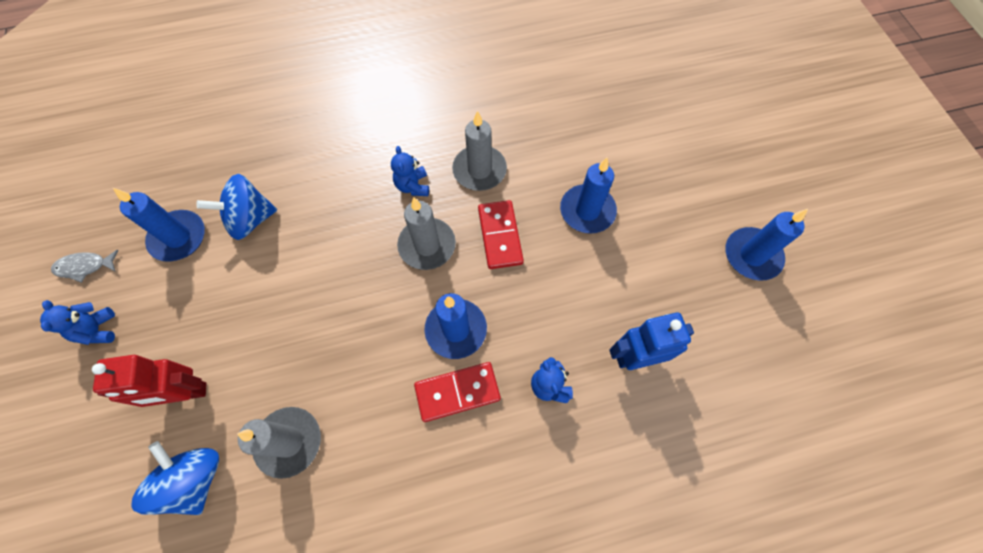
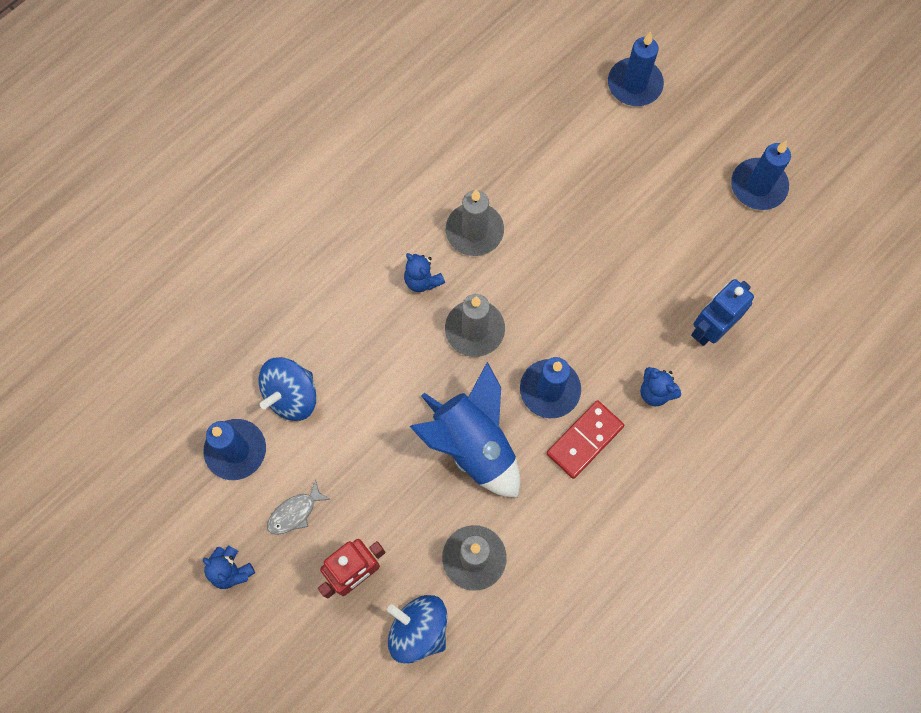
camera: 30 degrees left, 5 degrees up
(85, 267) = (168, 526): grey fish -> grey fish (295, 512)
(359, 339) = (473, 445): none -> blue rocket
(500, 236) = (534, 285): red domino -> none
(587, 211) = (596, 219): blue candle -> blue candle (634, 84)

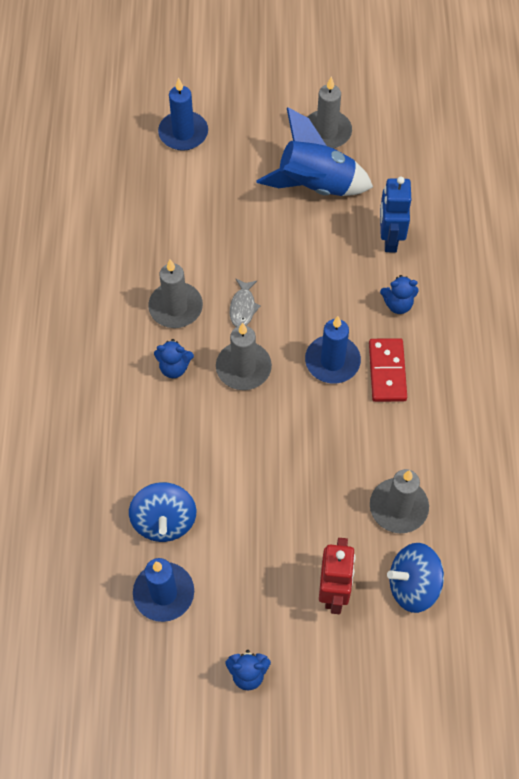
camera: 45 degrees left, 10 degrees down
(295, 512) = (250, 593): grey fish -> grey fish (243, 307)
(473, 445) = (321, 439): blue rocket -> blue rocket (315, 185)
(758, 186) = (326, 132): blue candle -> grey candle

